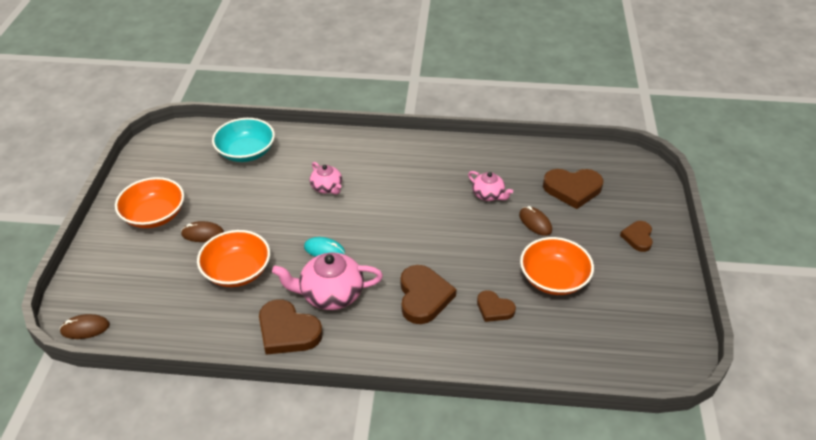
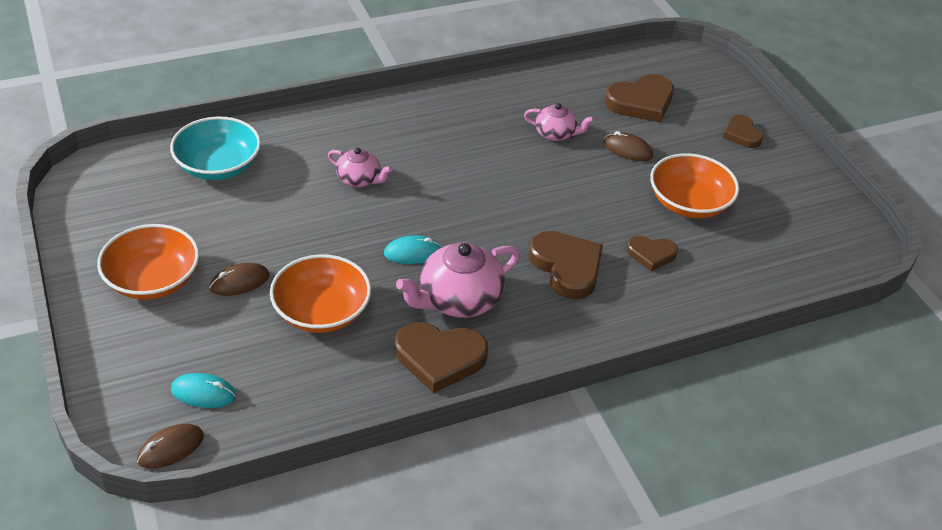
camera: 30 degrees left, 0 degrees up
(129, 300) = (203, 393): none -> turquoise mouse

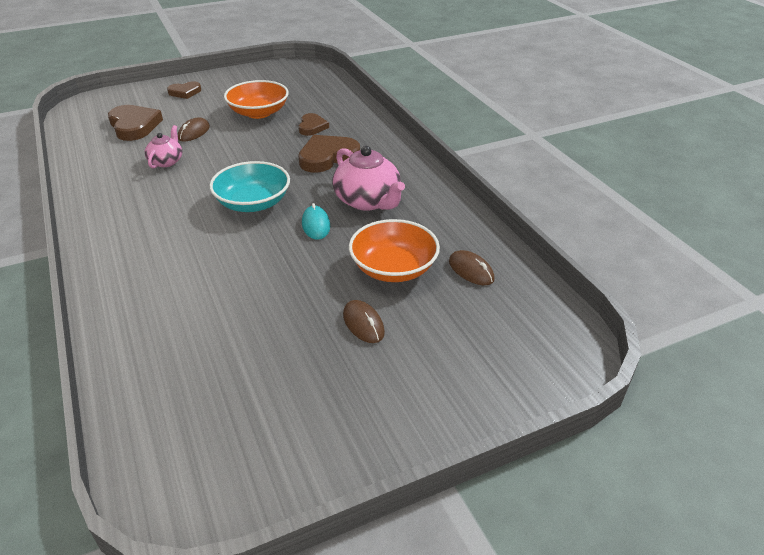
camera: 90 degrees left, 5 degrees down
(153, 280) = (368, 391): orange bowl -> none
(170, 448) = (573, 338): brown mouse -> brown mouse (471, 270)
(203, 393) = (507, 327): turquoise mouse -> none
(218, 166) = (174, 368): turquoise bowl -> turquoise bowl (253, 203)
(359, 179) = (213, 261): pink teapot -> none
(439, 358) = (431, 207): brown heart -> none

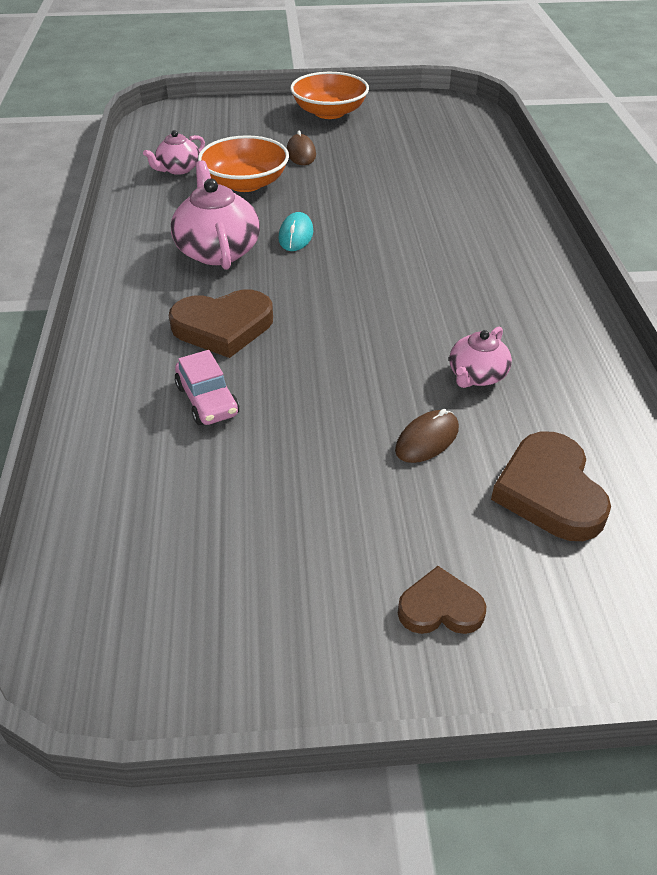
camera: 160 degrees left, 5 degrees up
(253, 203) = (359, 276): turquoise bowl -> none
(258, 112) = (287, 470): orange bowl -> orange bowl (329, 112)
(312, 127) = (207, 400): brown heart -> pink car
(471, 270) = (178, 169): brown mouse -> pink teapot

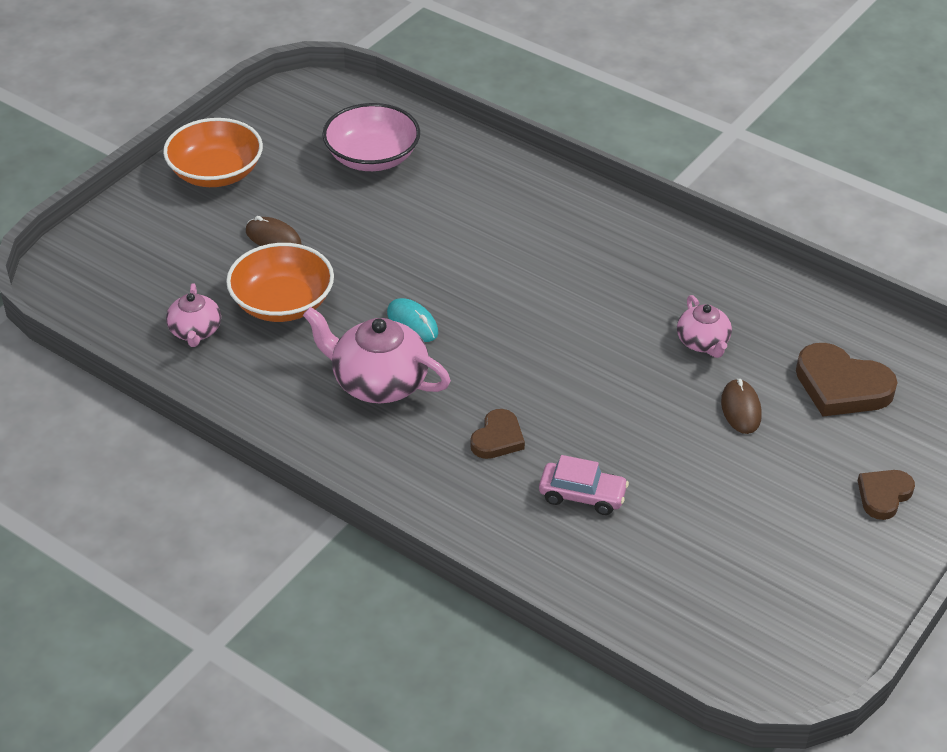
camera: 50 degrees left, 0 degrees up
(223, 327) = (497, 438): brown heart -> brown heart, size x0.60
(432, 148) = (372, 157): none -> pink bowl

